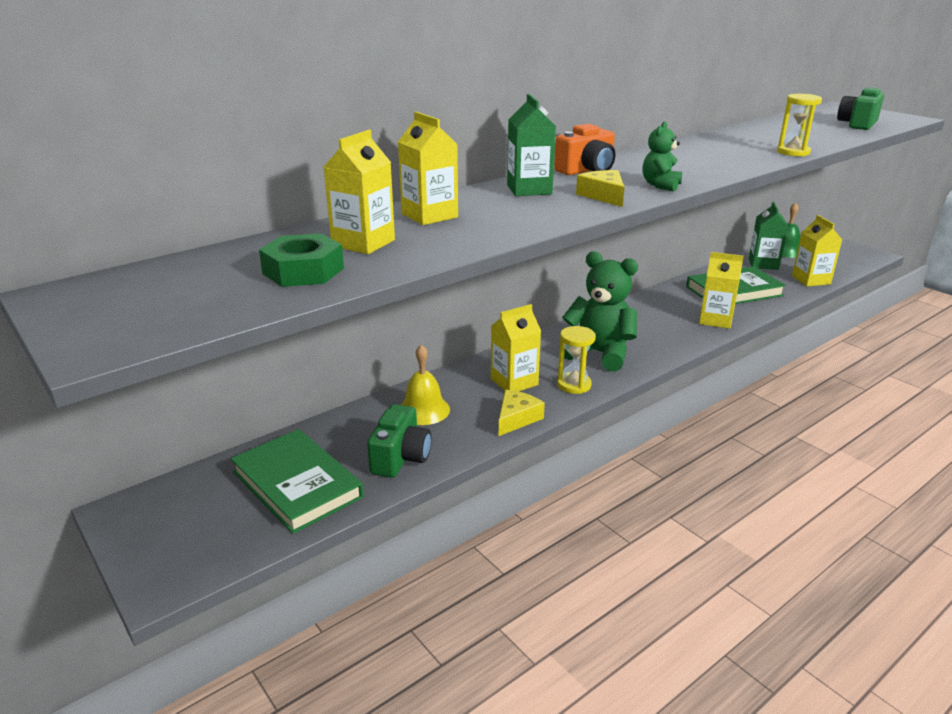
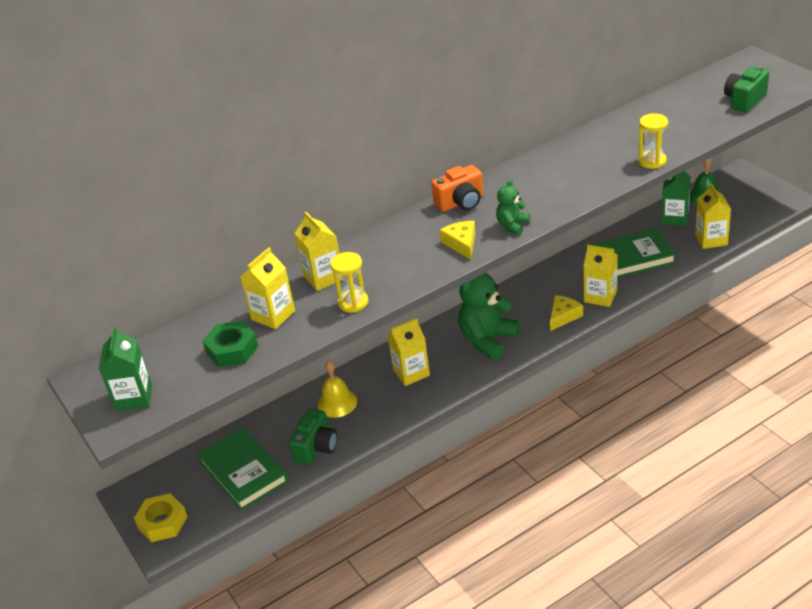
camera: 10 degrees right, 10 degrees up
(168, 550) = (162, 522): none -> yellow nut
(516, 418) = (406, 410): yellow cheese -> yellow cheese (563, 316)
(529, 190) = (406, 236): green carton -> green carton (134, 397)
(574, 385) = (458, 375): yellow hourglass -> yellow hourglass (353, 303)
(599, 353) = (487, 340): green teddy bear -> green teddy bear turned 90 degrees counterclockwise

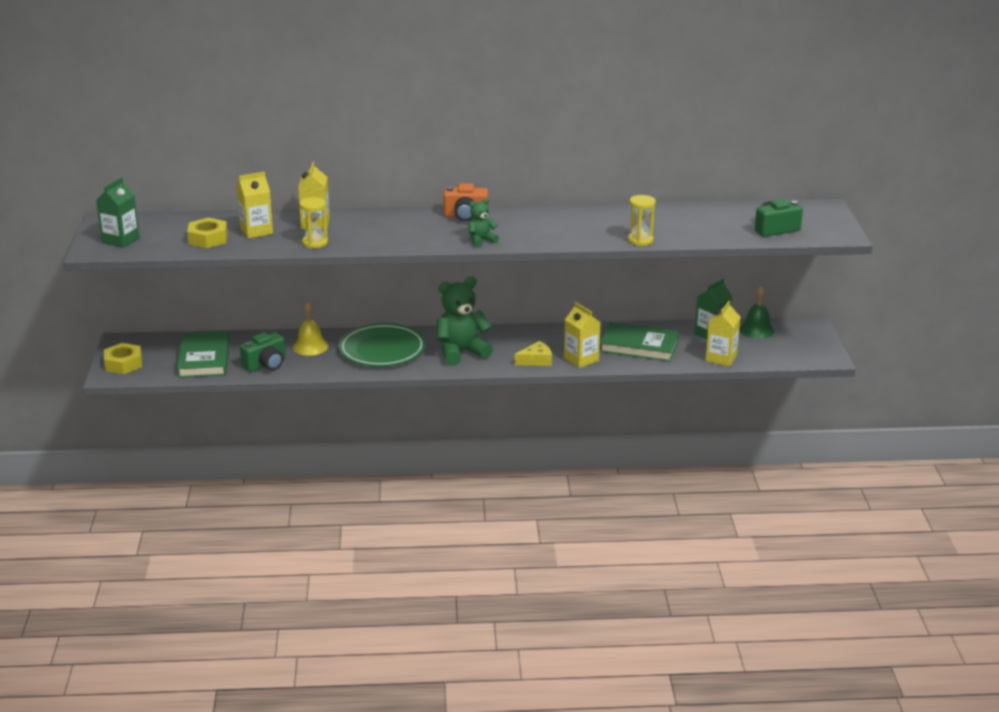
camera: 25 degrees right, 10 degrees down
(232, 350) = (208, 239): green nut -> yellow nut
(411, 373) = (382, 350): yellow carton -> green plate
(461, 243) = (431, 238): yellow cheese -> none

